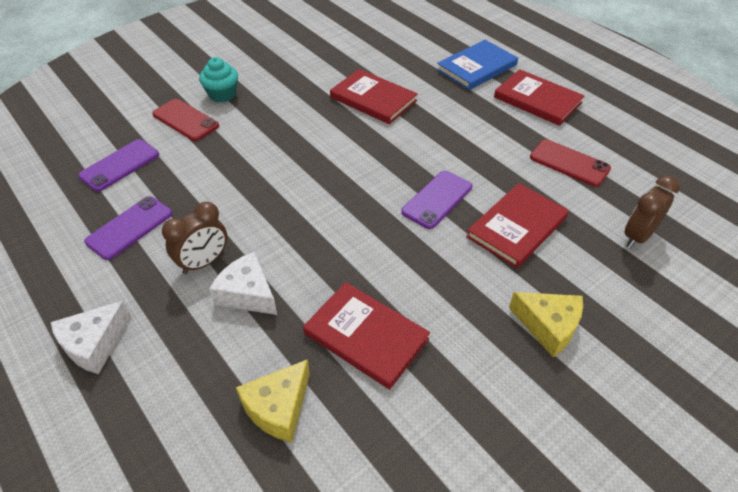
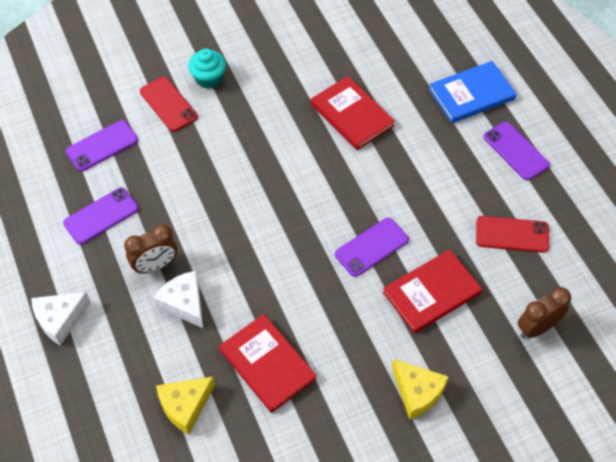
camera: 15 degrees right, 10 degrees up
(537, 100) = (516, 151): red book -> purple phone
(569, 163) = (512, 234): red phone -> red phone turned 45 degrees counterclockwise

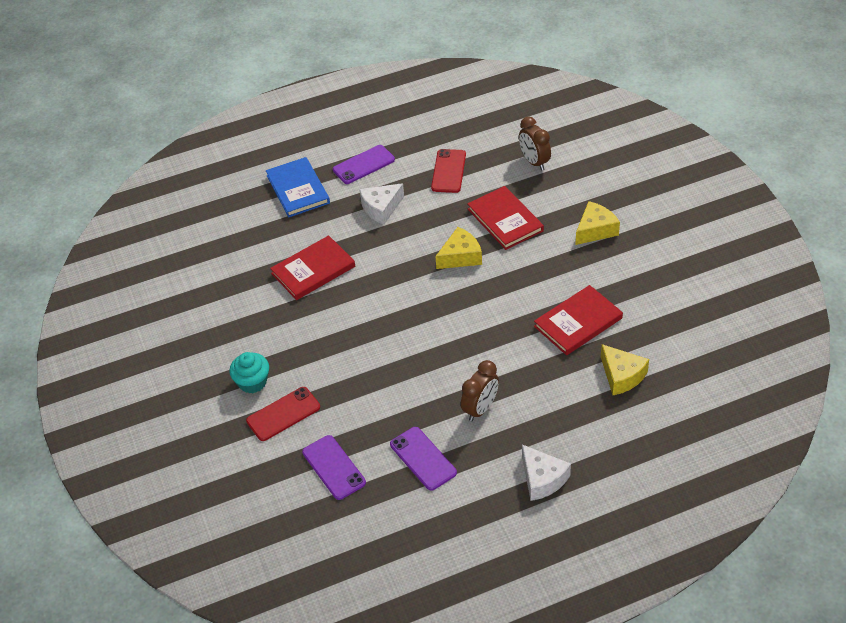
camera: 85 degrees left, 10 degrees down
(155, 265) = (480, 409): brown clock -> brown clock turned 60 degrees clockwise
(184, 303) = (521, 384): white cheese -> white cheese (381, 208)
(371, 247) = (460, 256): purple phone -> yellow cheese

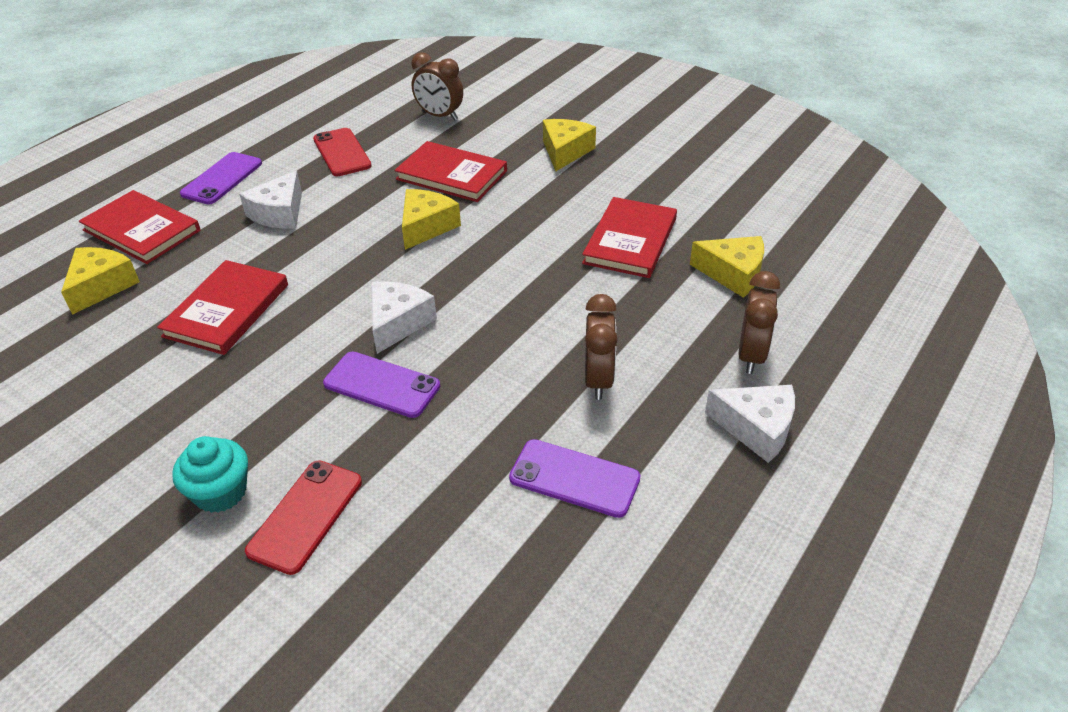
camera: 35 degrees left, 5 degrees down
(258, 223) = (101, 286): none -> yellow cheese
(298, 189) = (142, 230): blue book -> red book
(334, 467) = (447, 557): purple phone -> purple phone (382, 385)
(398, 320) = (398, 323): none -> white cheese
(580, 435) = (751, 355): none -> brown clock

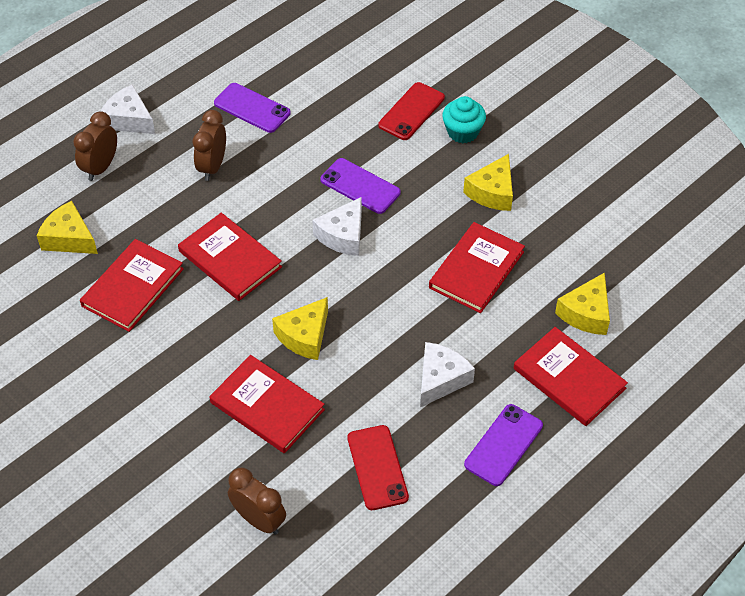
camera: 170 degrees left, 10 degrees up
(531, 280) = (230, 259): none -> red book
(565, 152) = (141, 423): yellow cheese -> yellow cheese (492, 192)

